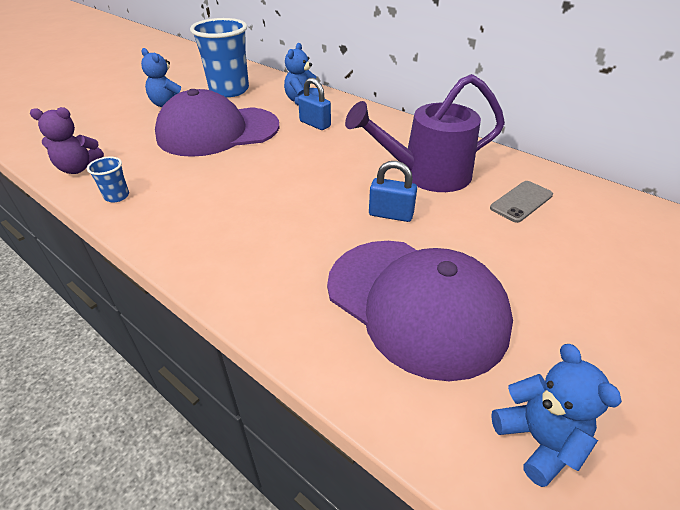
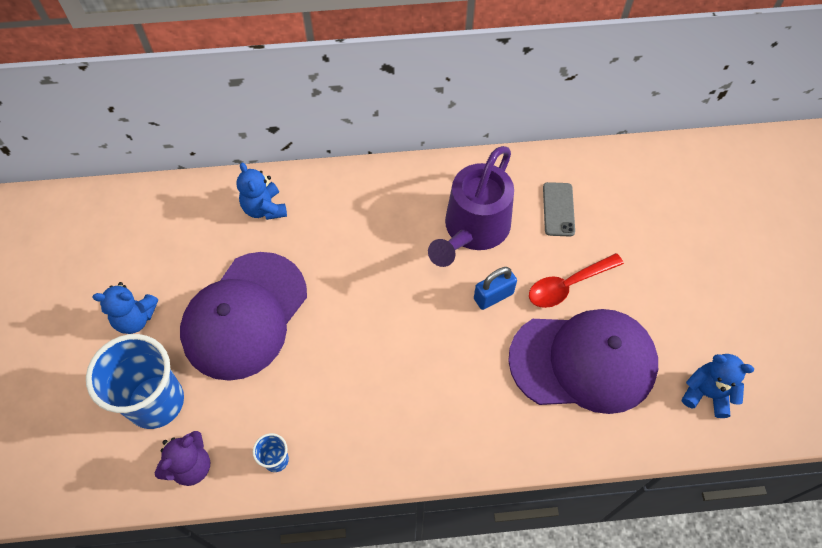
camera: 45 degrees left, 20 degrees up
(229, 90) = (165, 246): blue cup -> blue cup (156, 402)
(315, 124) = (317, 234): blue padlock -> none
(469, 247) = (568, 285): none -> red spoon

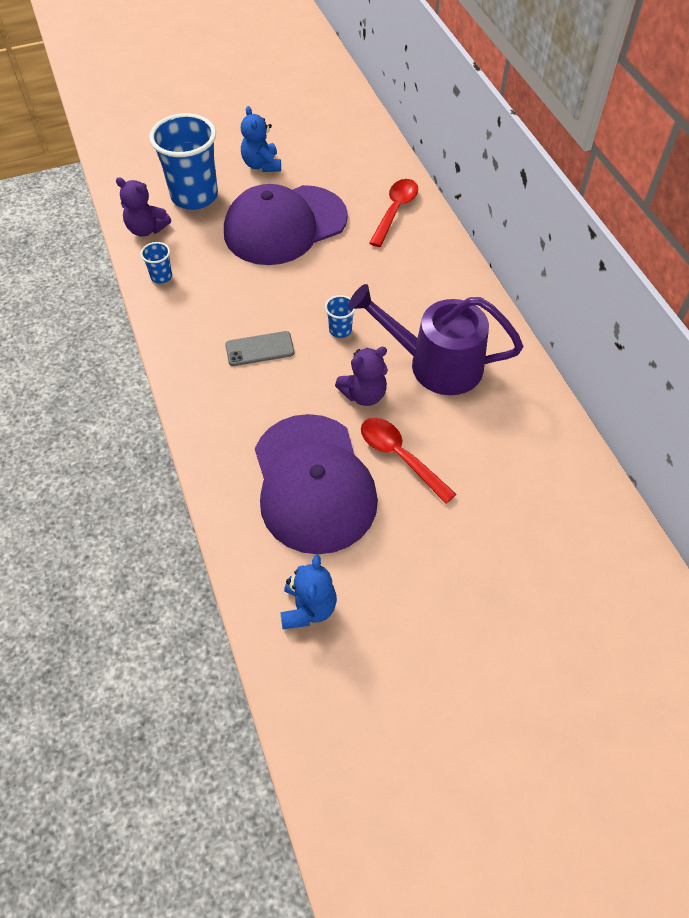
camera: 75 degrees right, 5 degrees down
(244, 315) = (285, 225): purple cap -> purple cap turned 45 degrees counterclockwise
(264, 208) = (395, 211): blue teddy bear -> red spoon
(410, 297) = (340, 330): none -> blue cup
(493, 296) = (364, 394): blue padlock -> purple teddy bear
(558, 209) = (493, 434): grey phone -> grey phone (260, 349)

